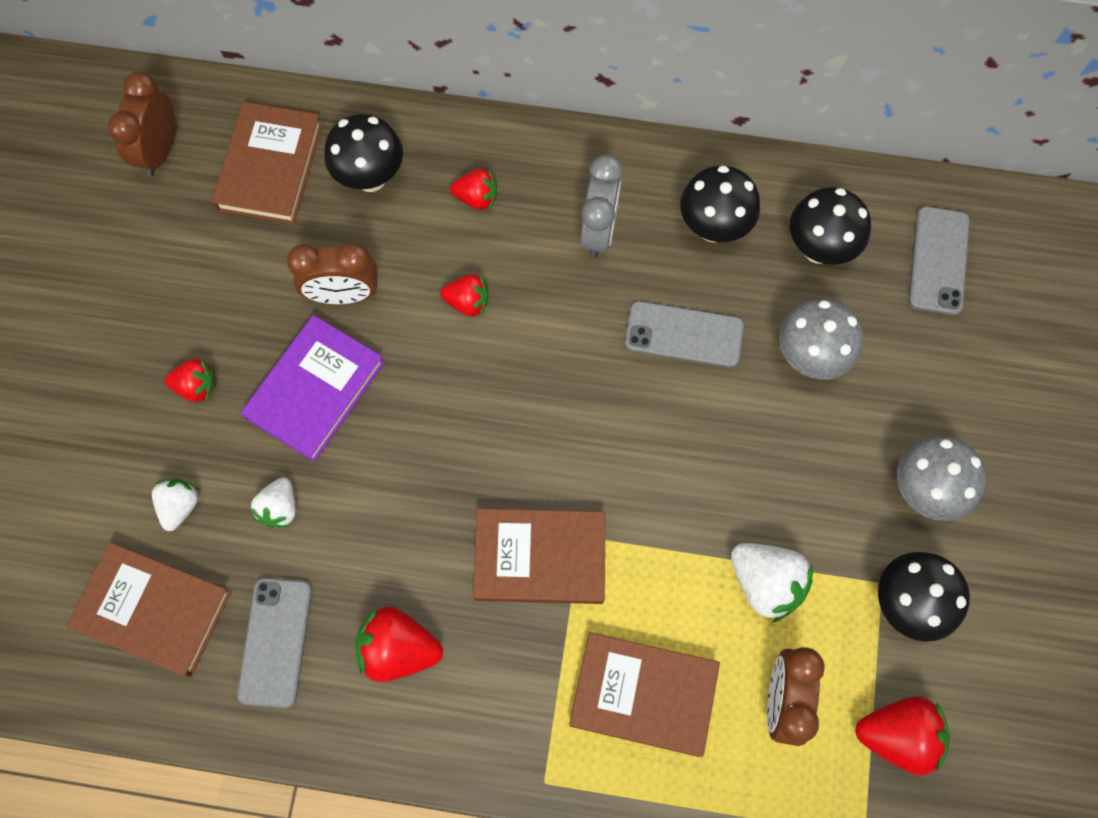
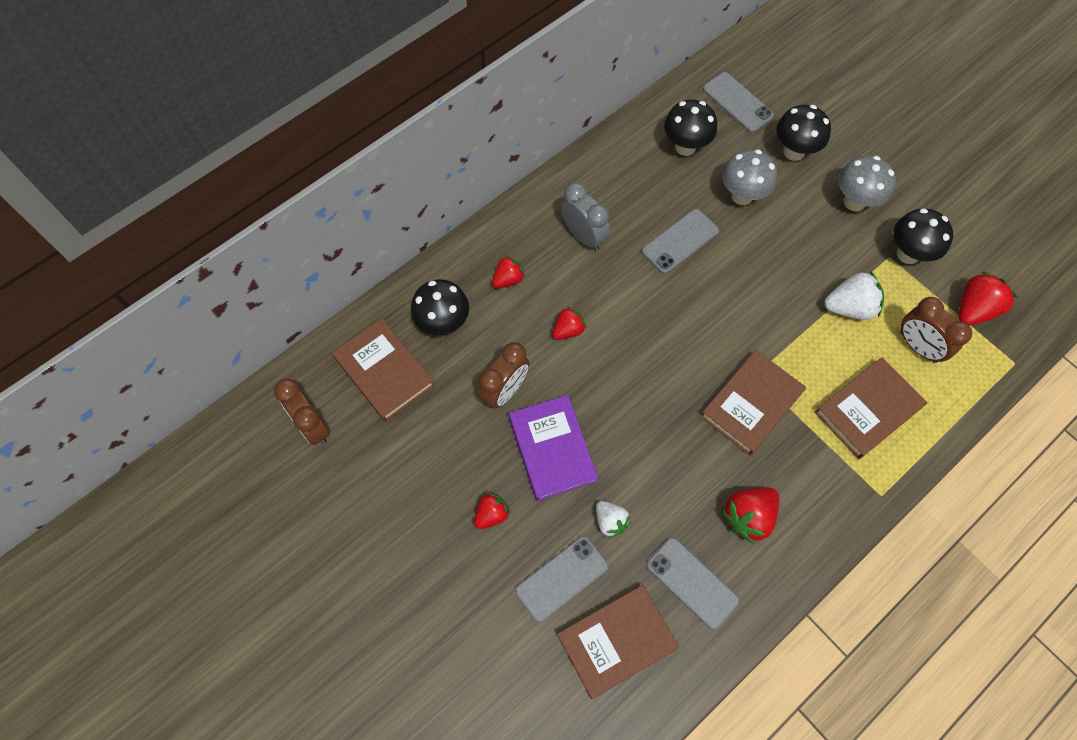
camera: 50 degrees left, 5 degrees down
(180, 506) = (561, 578): white strawberry -> grey phone
(713, 227) = (630, 183): black mushroom -> black mushroom (794, 151)

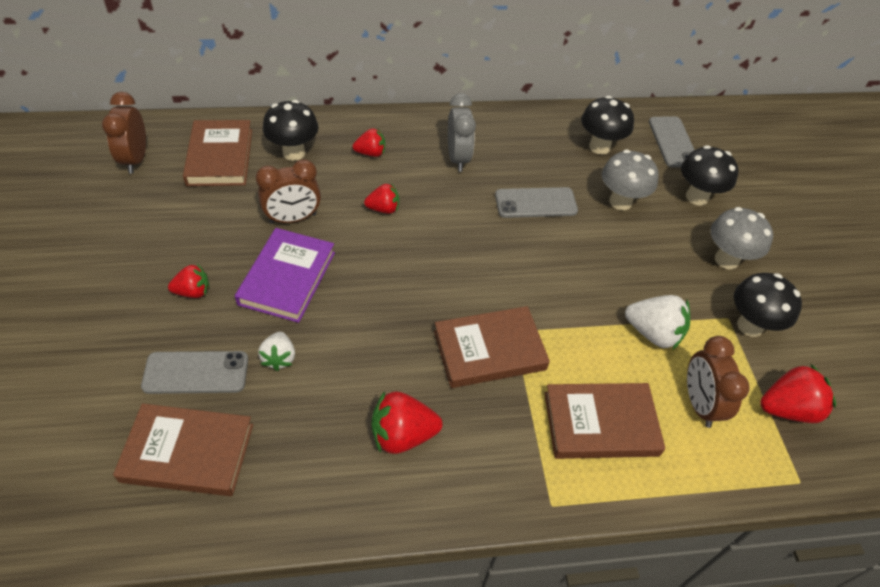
camera: 30 degrees right, 15 degrees down
(692, 582) = (299, 453): grey phone -> none

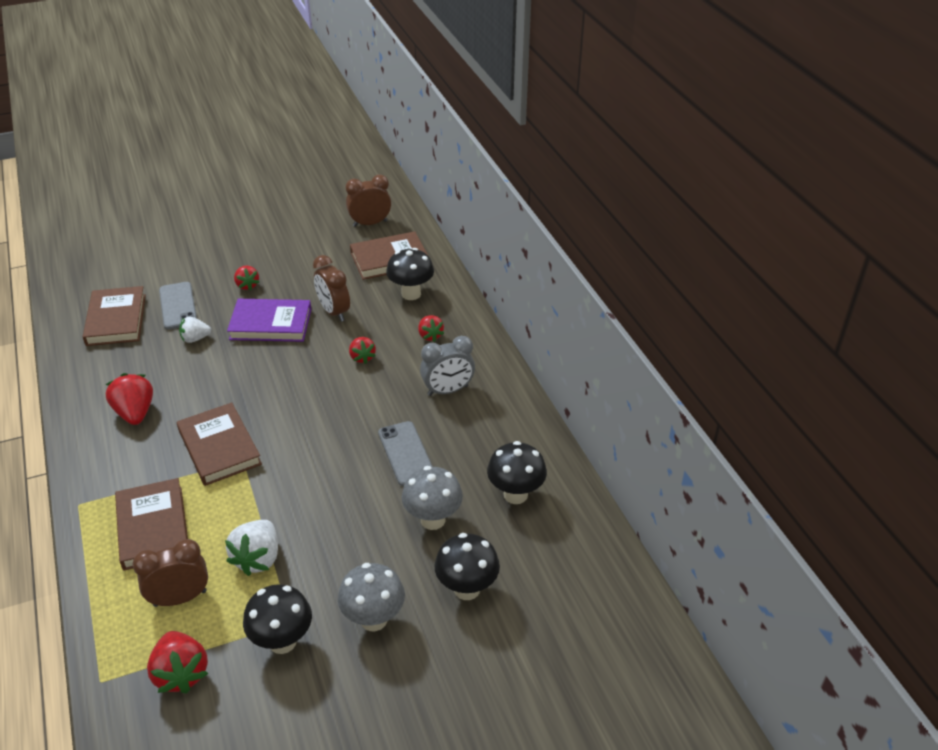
camera: 80 degrees right, 10 degrees down
(673, 142) = (557, 562): grey phone -> none

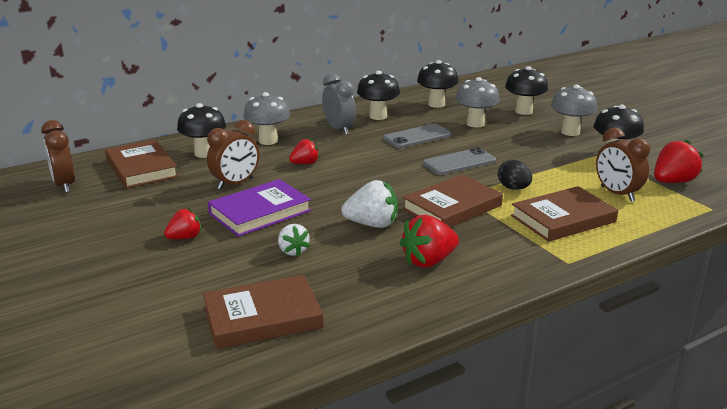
camera: 100 degrees left, 15 degrees down
(178, 306) = (229, 276): grey phone -> grey phone (459, 162)
(236, 507) = (513, 188): none -> black egg
(258, 558) = (556, 172): white strawberry -> white strawberry (372, 224)
(271, 324) = (260, 212): purple book -> purple book turned 60 degrees clockwise
(430, 335) = (268, 141): red strawberry -> grey mushroom
(482, 429) = (378, 116): none -> black mushroom

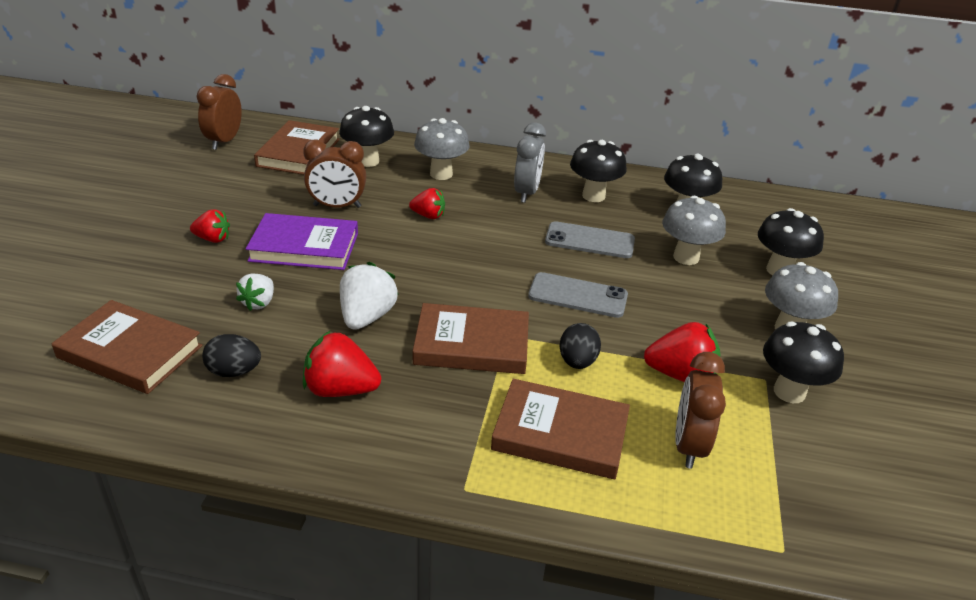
camera: 40 degrees right, 10 degrees up
(352, 288) = (234, 371): none -> black egg
(372, 224) = (367, 317): white strawberry -> white strawberry turned 120 degrees counterclockwise
(672, 182) = (800, 477): red strawberry -> red strawberry (680, 375)

